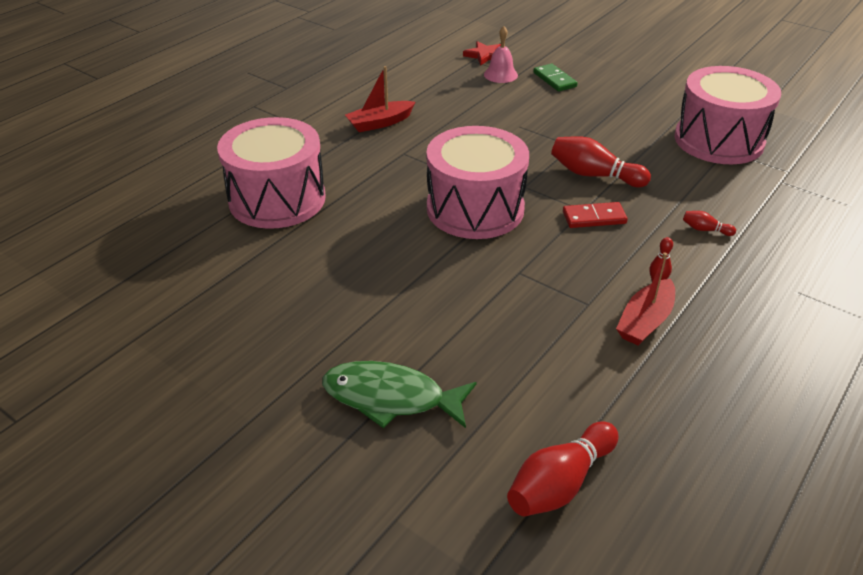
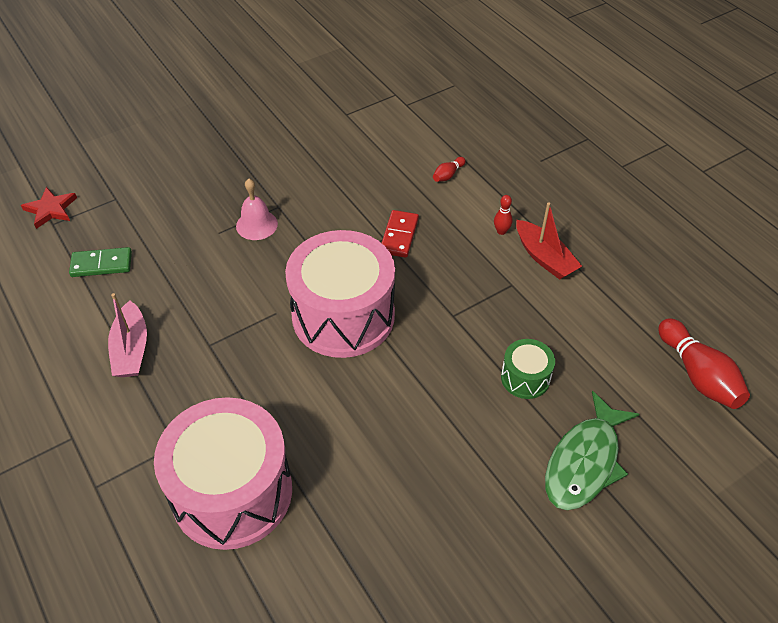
camera: 70 degrees left, 10 degrees up
(380, 123) = (131, 349): red boat -> pink boat
(471, 336) = (525, 378): none -> green drum
(500, 74) = (104, 211): pink bell -> pink bell (256, 225)
(554, 80) = (148, 174): green domino -> green domino (101, 264)
(594, 175) = (335, 210): red bowling pin -> none
(718, 140) = (329, 111): pink drum -> none

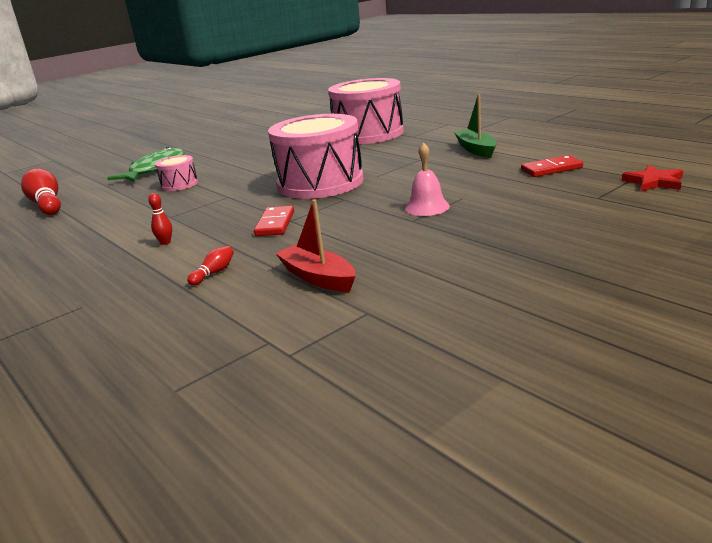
camera: 175 degrees right, 25 degrees down
(101, 264) = (551, 169): green domino -> red domino
(131, 349) = (476, 150): pink boat -> green boat
(525, 378) = (179, 184): green drum -> pink drum
(544, 257) = (129, 234): red boat -> red boat (318, 277)

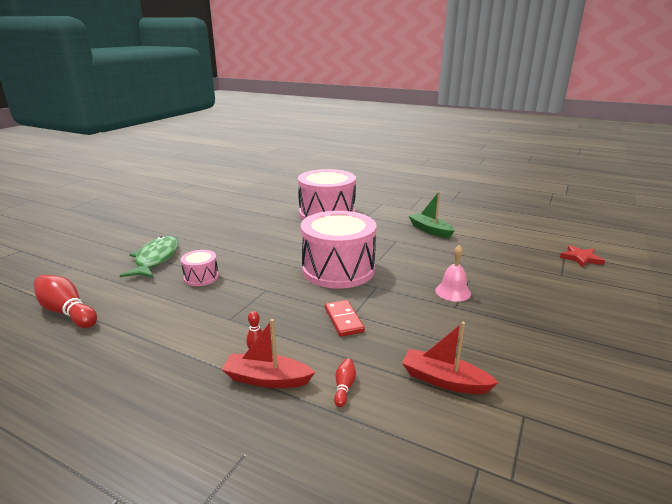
camera: 25 degrees left, 0 degrees up
(153, 261) = (267, 379): none -> red boat
(551, 169) = (503, 248): red domino -> none

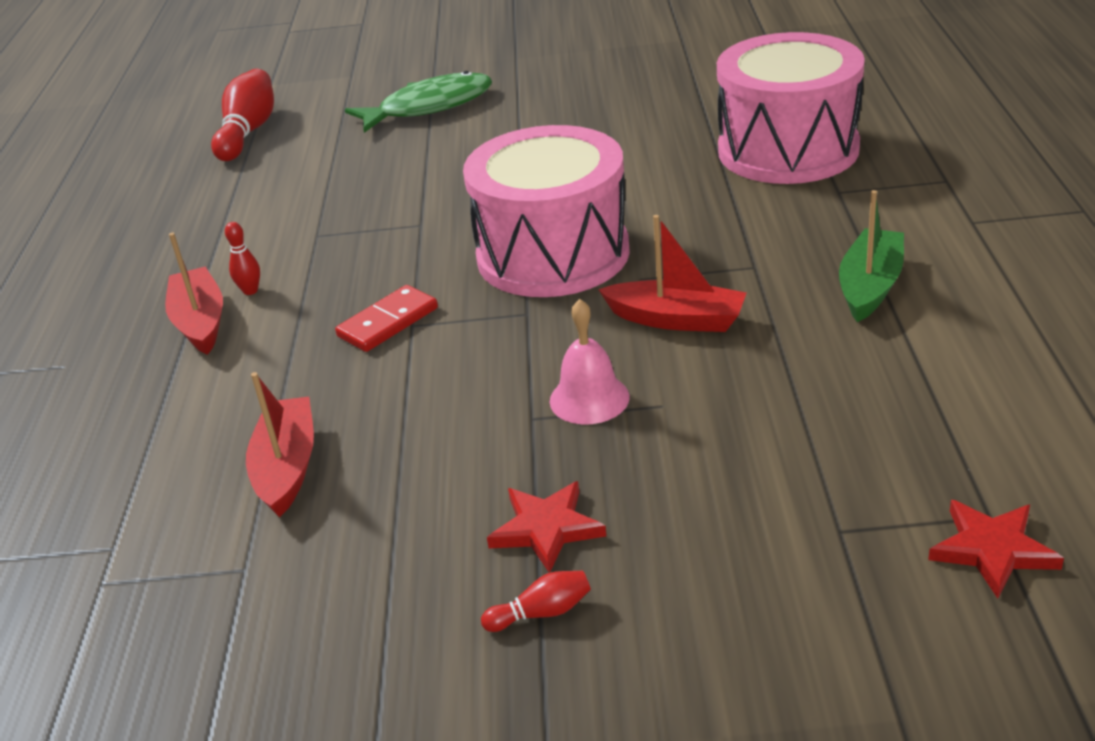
camera: 65 degrees right, 10 degrees up
(201, 277) = (409, 162): pink drum -> none
(344, 387) = (218, 386): red bowling pin -> red bowling pin (542, 613)
(415, 262) = (676, 319): none -> red boat
(534, 324) = (546, 528): none -> red star

